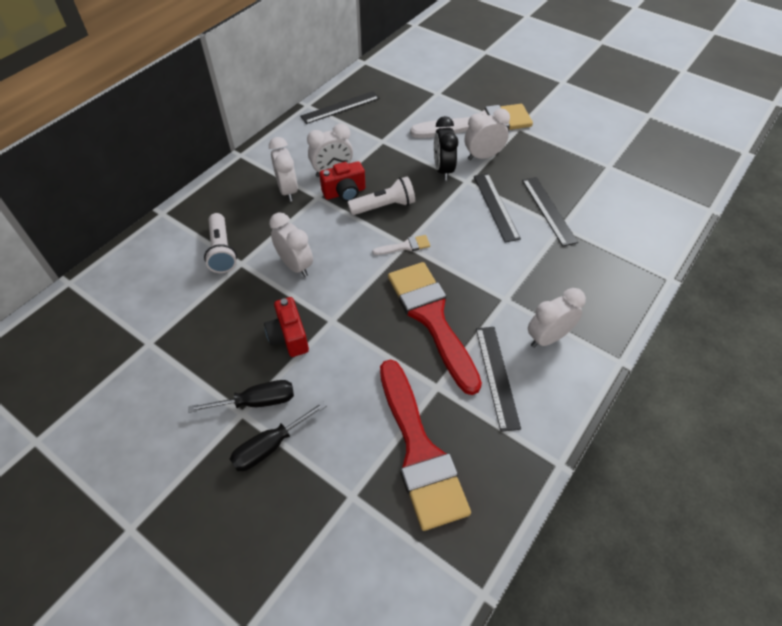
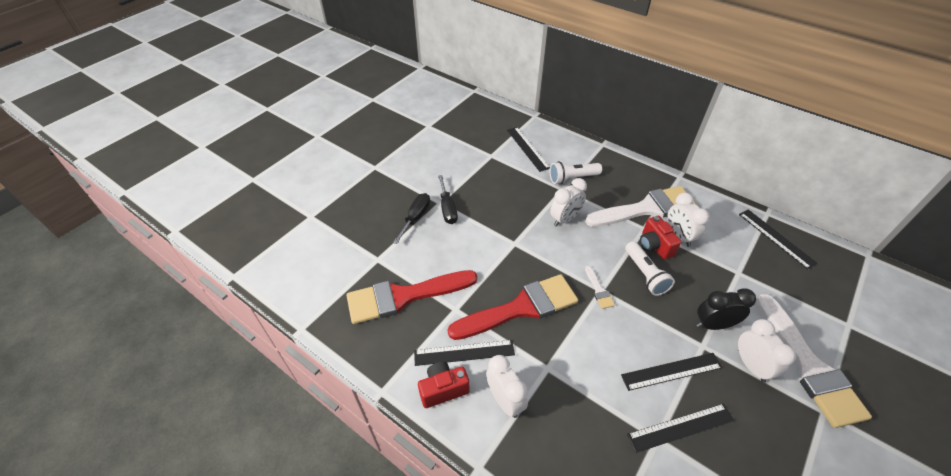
camera: 90 degrees right, 5 degrees down
(146, 296) = (527, 148): none -> black ruler
(270, 446) = (416, 217): black screwdriver -> black screwdriver turned 60 degrees clockwise
(288, 190) = (646, 208): white clock -> white brush
(289, 337) = (498, 220): red camera -> red camera (443, 389)

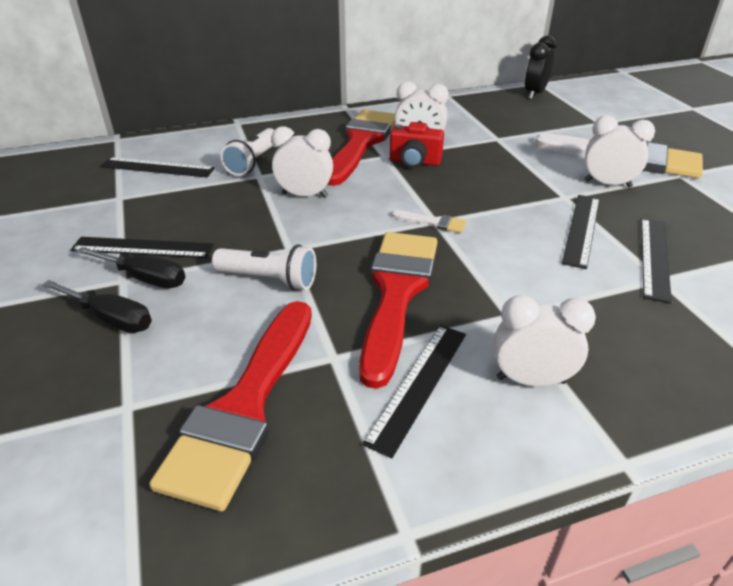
camera: 55 degrees left, 10 degrees down
(416, 217) = (111, 318): black screwdriver -> black screwdriver turned 150 degrees clockwise
(443, 389) = (464, 442): red camera -> none
(565, 219) = (304, 195): white clock -> white clock turned 75 degrees counterclockwise
(645, 274) = (445, 185): white flashlight -> white flashlight (269, 279)
(646, 208) = (361, 143): white brush -> red brush
(713, 324) = (544, 179): black clock -> black clock (534, 94)
(776, 238) = (478, 105): black ruler -> black ruler (142, 247)

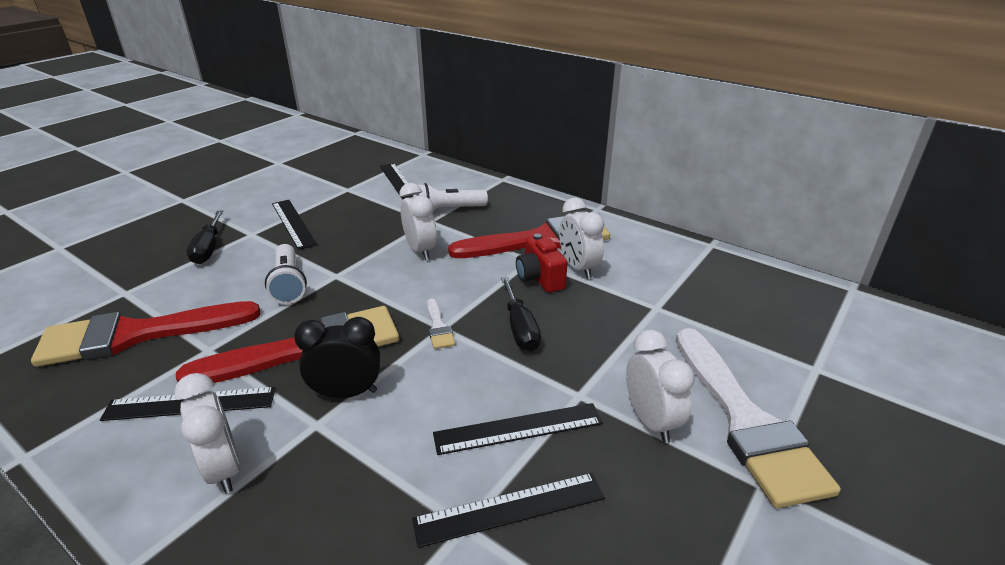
camera: 55 degrees right, 5 degrees down
(145, 278) = (258, 240): black screwdriver -> black screwdriver (520, 328)
(534, 94) = (814, 295): black clock -> black clock (346, 393)

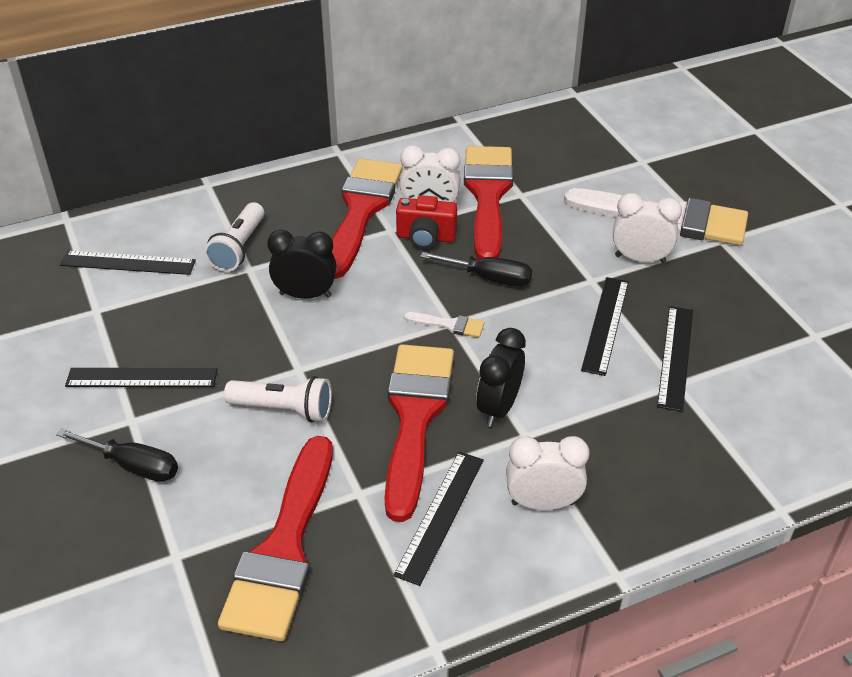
camera: 60 degrees left, 10 degrees up
(420, 250) = (305, 295): white clock -> black clock
(631, 290) = (488, 196): none -> red brush

